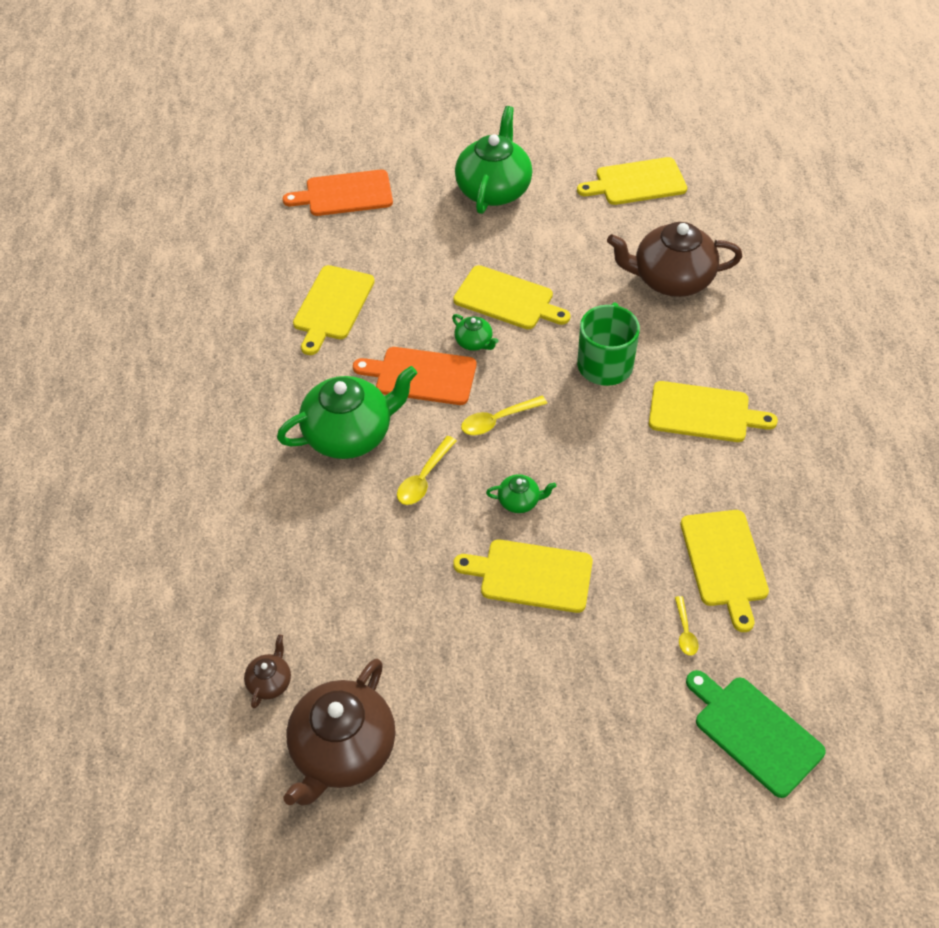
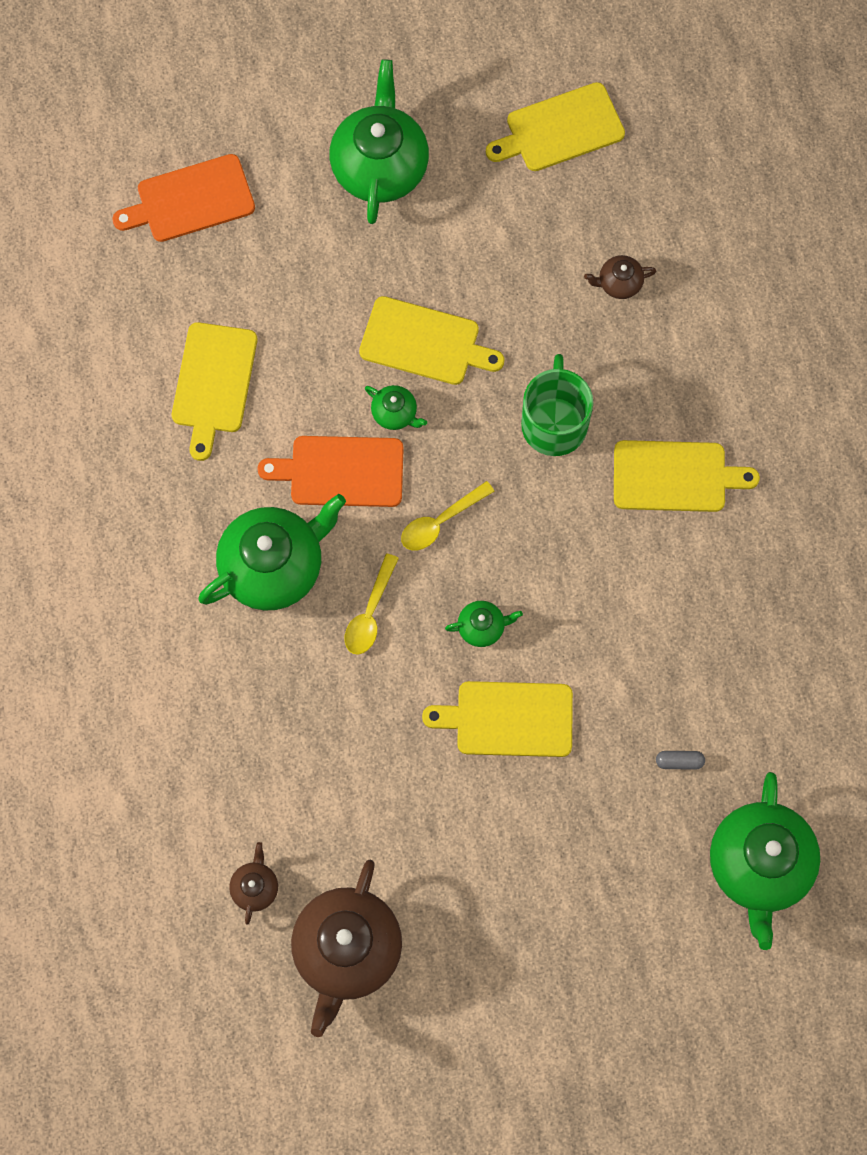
camera: 10 degrees left, 20 degrees up
(671, 279) = (619, 283): brown teapot -> brown teapot, size x0.45
(685, 631) = (679, 761): yellow spoon -> grey capsule
(725, 562) = (714, 671): yellow cutting board -> none
(754, 732) = (759, 865): green cutting board -> green teapot

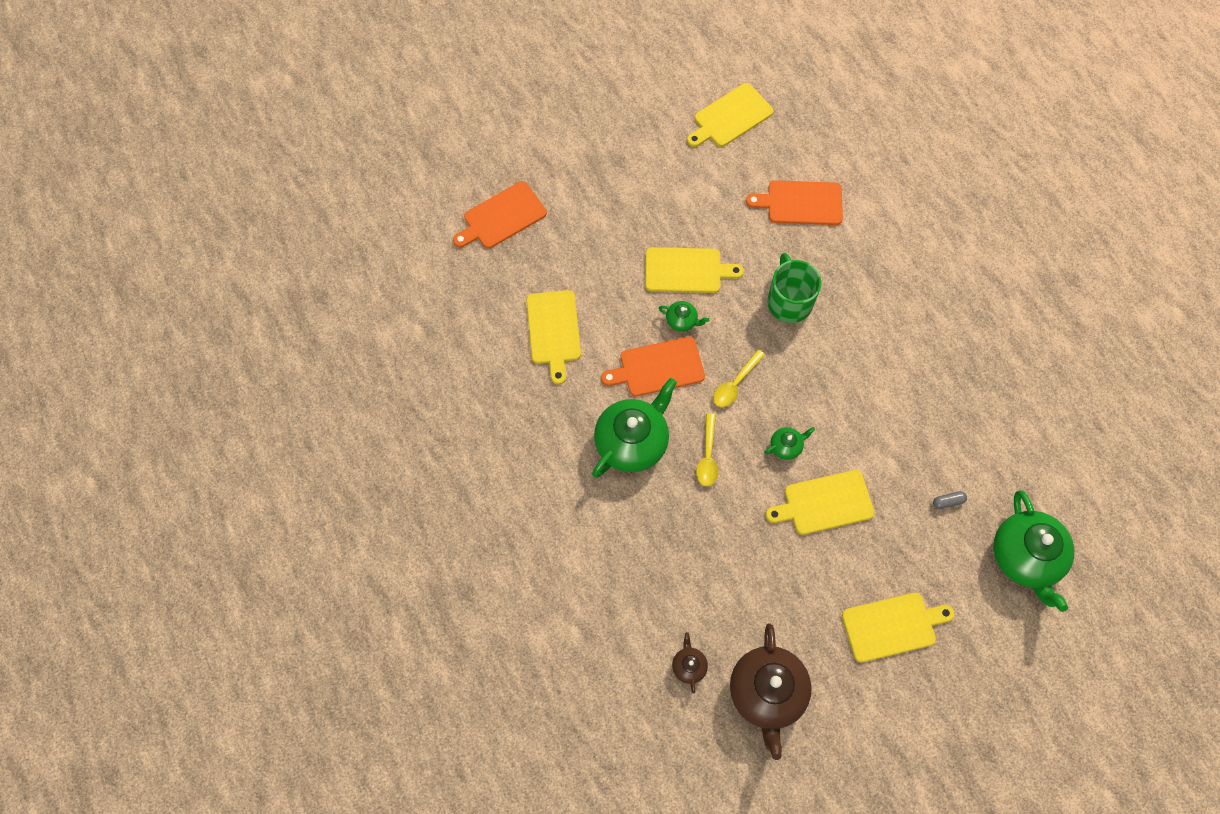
camera: 15 degrees left, 5 degrees down
(380, 166) = (621, 167): green teapot -> none
(619, 283) = (801, 203): brown teapot -> orange cutting board
(675, 476) = (879, 316): yellow cutting board -> yellow cutting board (892, 626)

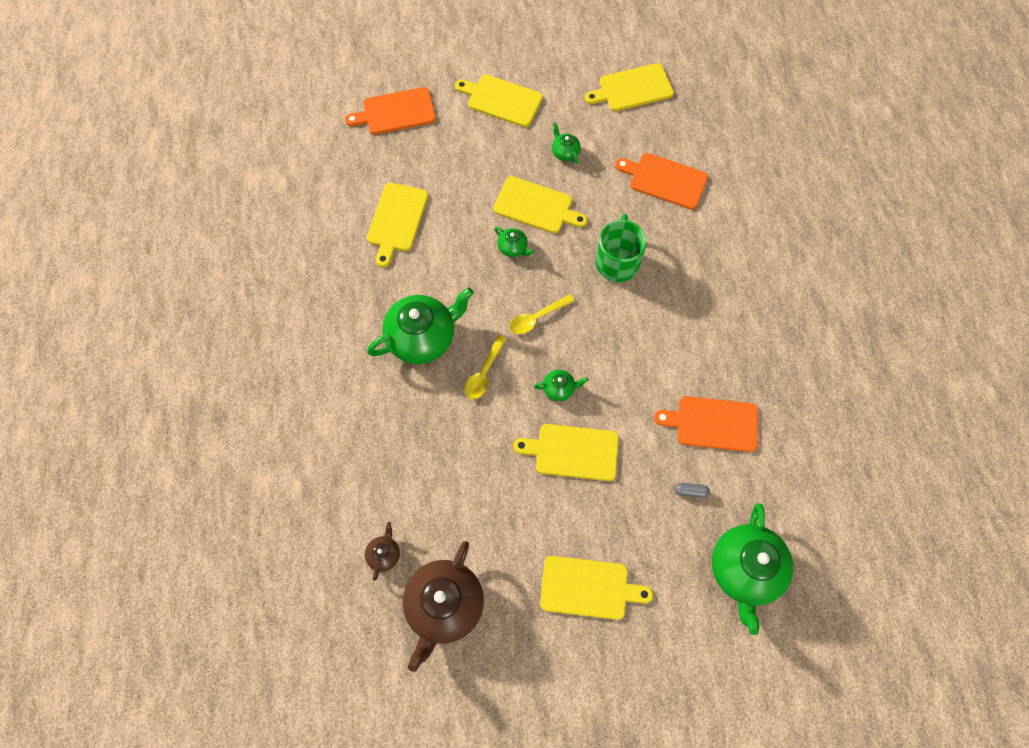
camera: 20 degrees right, 0 degrees up
(605, 170) = (502, 100): none -> yellow cutting board
(658, 367) = (474, 281): orange cutting board -> orange cutting board (713, 424)
(691, 205) = (565, 152): none -> green teapot

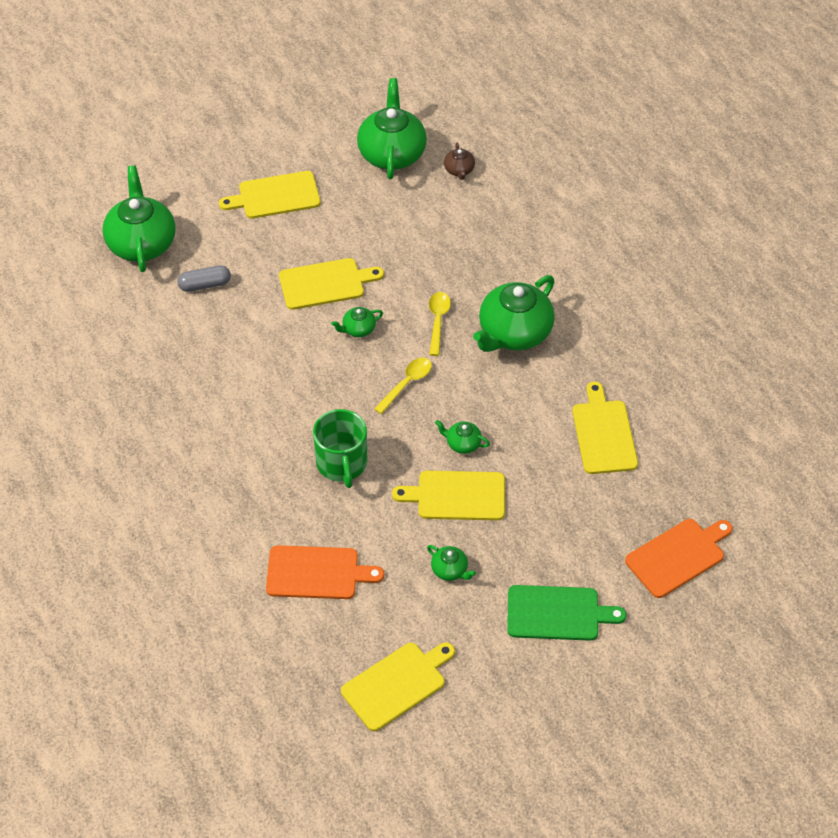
camera: 160 degrees right, 15 degrees down
(444, 606) = (392, 153): brown teapot -> green teapot
(502, 100) = (557, 613): yellow cutting board -> green cutting board
(690, 491) = (205, 285): grey capsule -> grey capsule, size x1.58
(713, 424) = (197, 343): orange cutting board -> none

